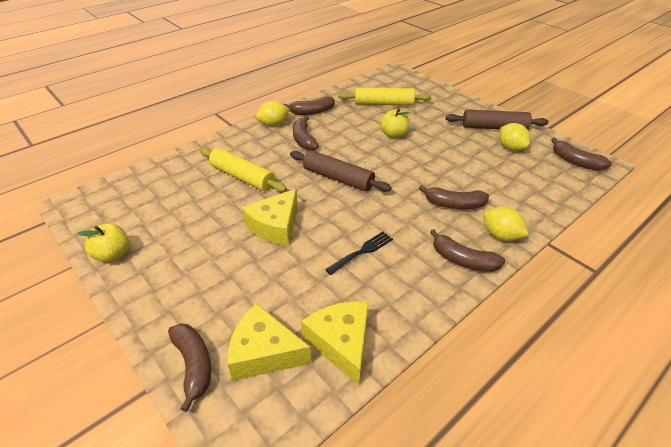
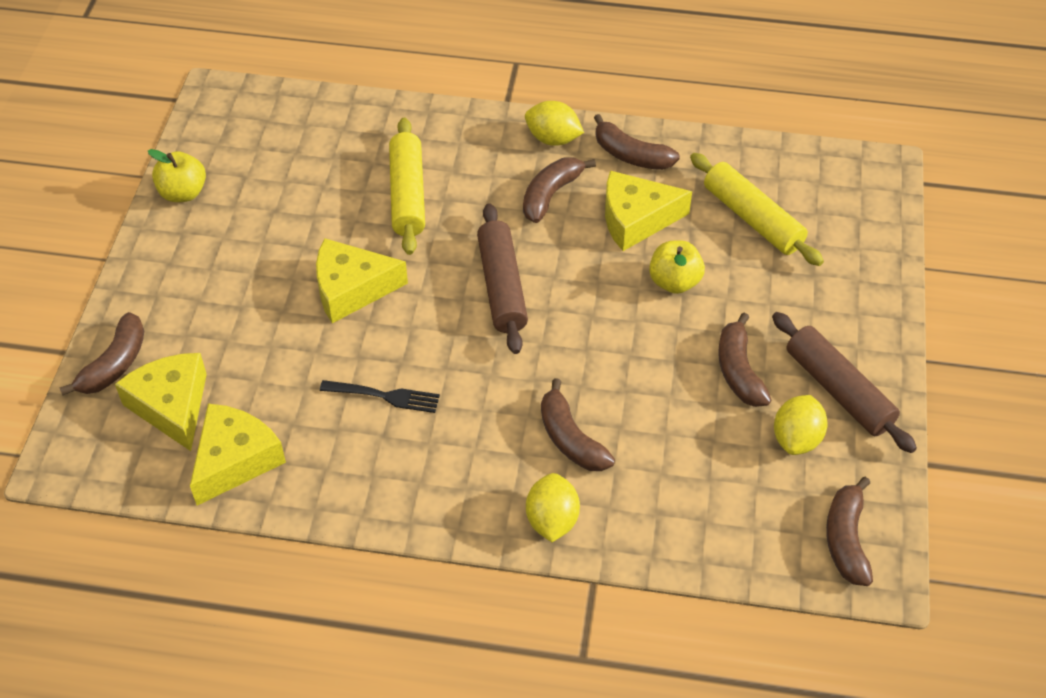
camera: 50 degrees right, 10 degrees up
(348, 127) = (636, 219): none -> yellow cheese
(463, 260) = (463, 502): brown banana -> brown banana (739, 370)

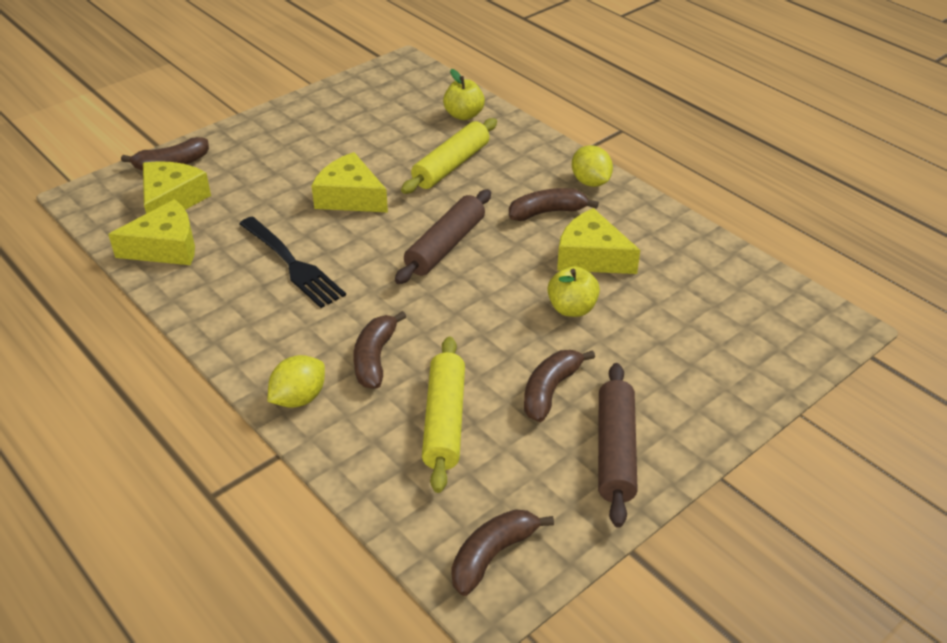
camera: 40 degrees right, 10 degrees down
(183, 193) = (321, 101): yellow apple -> yellow apple (464, 115)
(384, 396) = (291, 264): black fork -> black fork, size x1.60
(631, 155) = (636, 218): brown banana -> none
(752, 218) = (684, 302): yellow rolling pin -> yellow rolling pin (444, 421)
(796, 439) = (539, 462): yellow lemon -> none

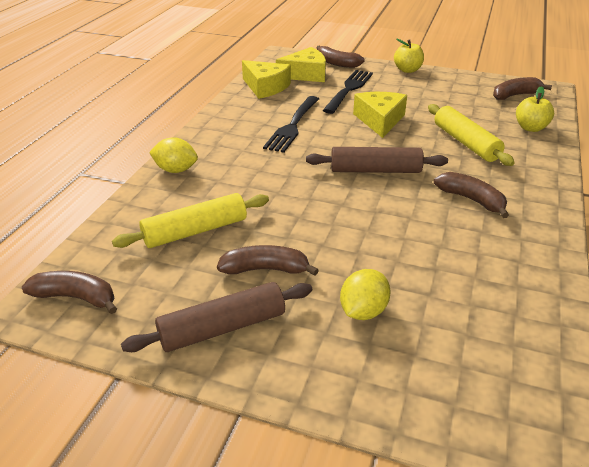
camera: 60 degrees right, 5 degrees down
(254, 186) = (349, 90): none -> black fork
(375, 358) = (234, 183): brown banana -> brown banana (515, 95)
(451, 165) = (465, 143): yellow rolling pin -> yellow rolling pin turned 60 degrees clockwise
(572, 308) = (370, 249): yellow apple -> yellow apple (407, 70)
(590, 182) = (540, 208): yellow lemon -> yellow lemon (363, 311)
(591, 257) = (445, 239): yellow cheese -> none

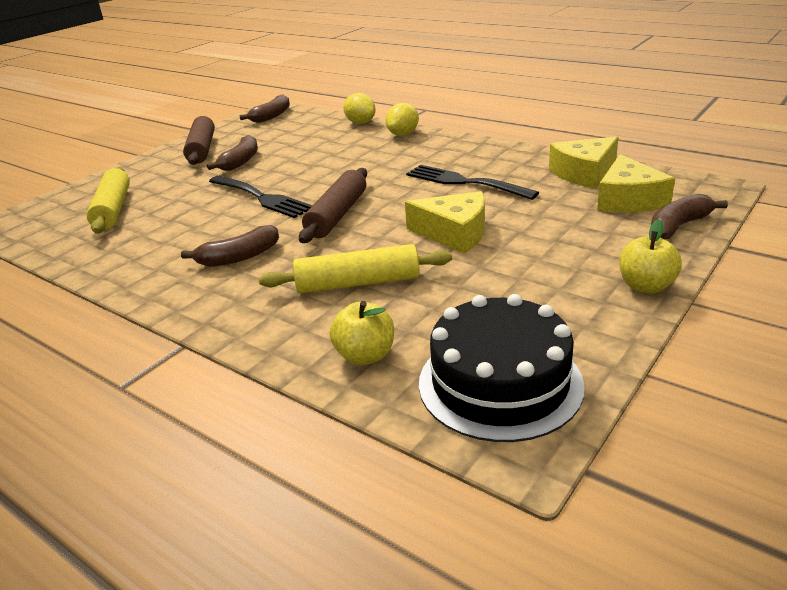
camera: 110 degrees right, 5 degrees down
(195, 231) = (308, 142): yellow rolling pin -> yellow rolling pin (113, 209)
(349, 90) = (563, 224): black fork -> black fork (260, 197)
(363, 311) = (163, 188): yellow lemon -> yellow lemon (360, 123)
(515, 95) = (500, 383): brown banana -> black cake

